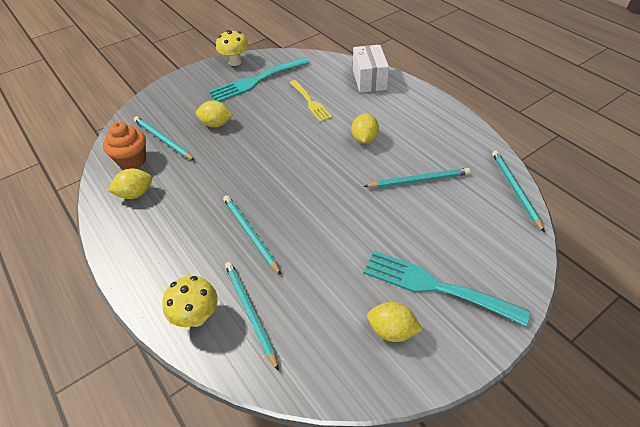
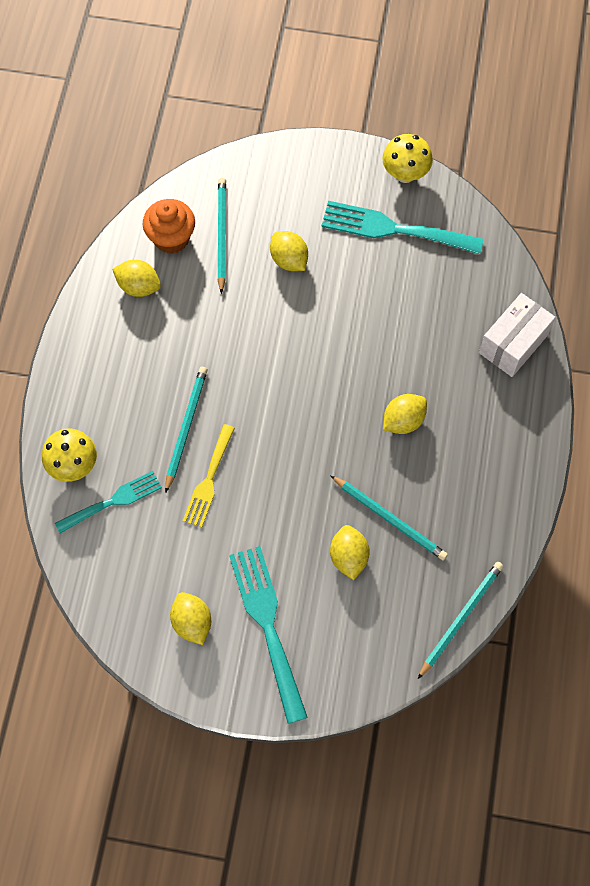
camera: 45 degrees right, 20 degrees up
(250, 312) = (113, 501): turquoise pencil -> turquoise fork
(310, 102) = (412, 318): yellow fork -> yellow fork (209, 480)
(425, 213) = (348, 557): none -> yellow lemon

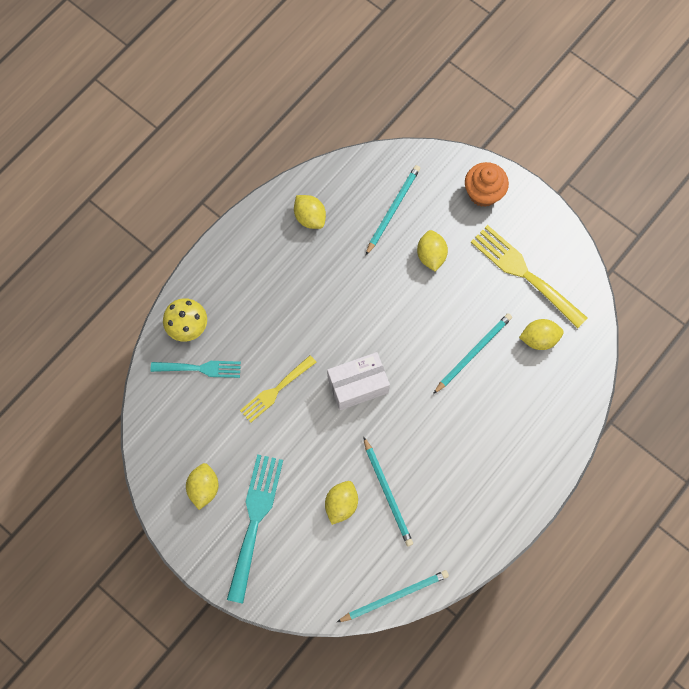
camera: 30 degrees right, 5 degrees up
(171, 238) = (355, 192): orange cupcake -> orange cupcake (483, 193)
(186, 427) = (282, 342): turquoise pencil -> turquoise pencil (473, 353)
(394, 229) = (524, 273): turquoise fork -> yellow fork
(403, 421) = (442, 425): yellow lemon -> yellow lemon (539, 338)
(405, 174) = (559, 234): yellow mushroom -> none
(513, 344) = (560, 412): white box -> white box (358, 385)

